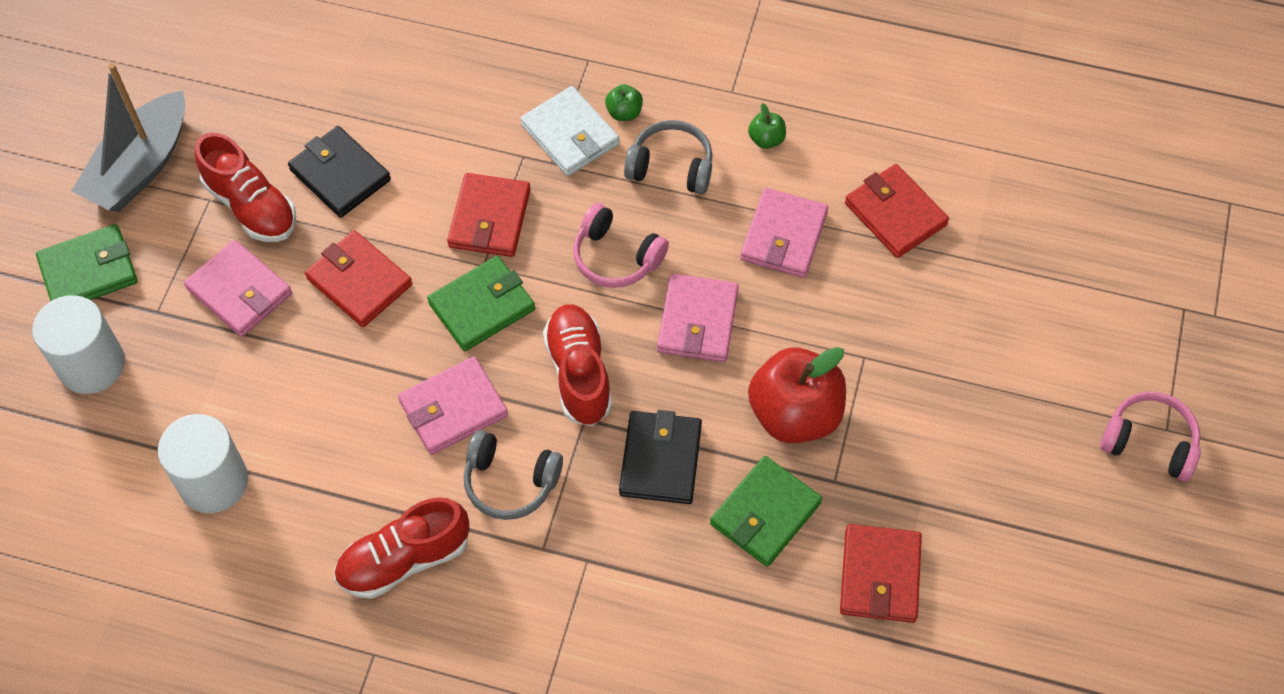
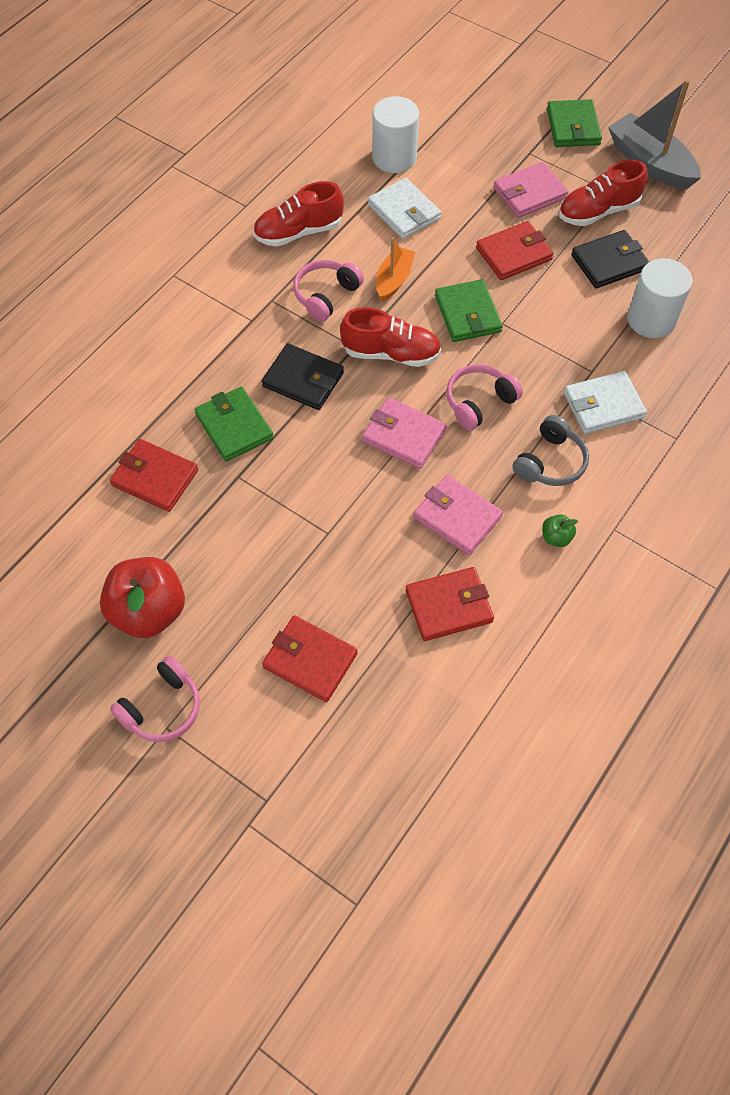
camera: 110 degrees right, 0 degrees up
(91, 365) = (501, 118): white cylinder -> white cylinder (651, 319)
(322, 435) = (404, 212): none -> white wallet
(404, 559) = (298, 232): red shoe -> red shoe turned 105 degrees counterclockwise
(453, 408) = (394, 280): pink wallet -> orange boat
(489, 218) = (541, 336): red wallet -> red wallet (310, 660)
(510, 482) = (326, 295): grey headphones -> pink headphones
(624, 112) = (614, 447): green apple -> none
(794, 414) = (301, 470): red apple -> red apple (149, 611)

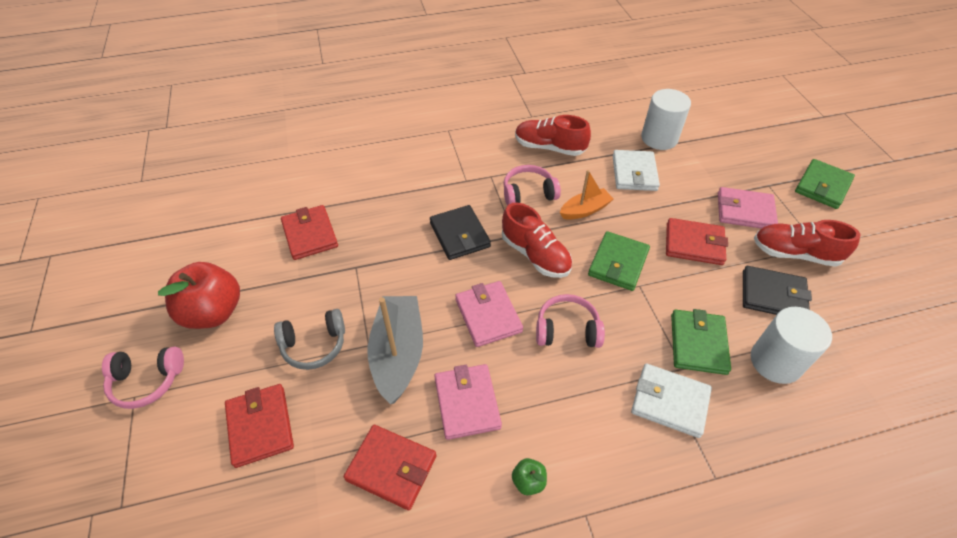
camera: 40 degrees right, 10 degrees down
(234, 426) = (387, 235): green wallet -> green wallet (698, 344)
(550, 462) = (581, 415): grey headphones -> grey headphones (314, 345)
(650, 163) = (874, 244): grey boat -> grey boat (398, 354)

